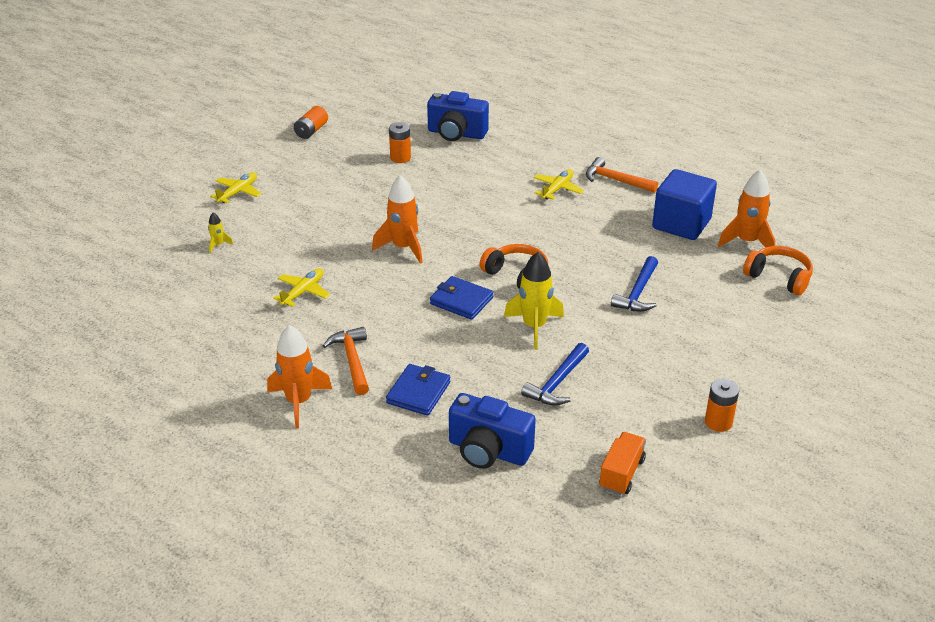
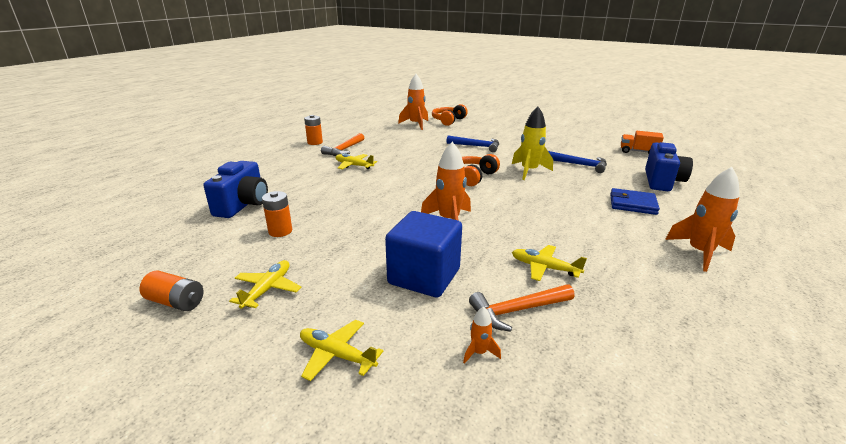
camera: 95 degrees left, 10 degrees down
(218, 245) = (479, 352): yellow rocket -> orange rocket
(315, 162) = (268, 289): none -> yellow plane
(352, 360) = (623, 232): orange hammer -> orange hammer (517, 310)
(461, 301) = (514, 194): blue wallet -> none
(681, 224) = (399, 136): blue cube -> blue cube (424, 276)
(718, 422) = (576, 134): orange battery -> orange battery (315, 142)

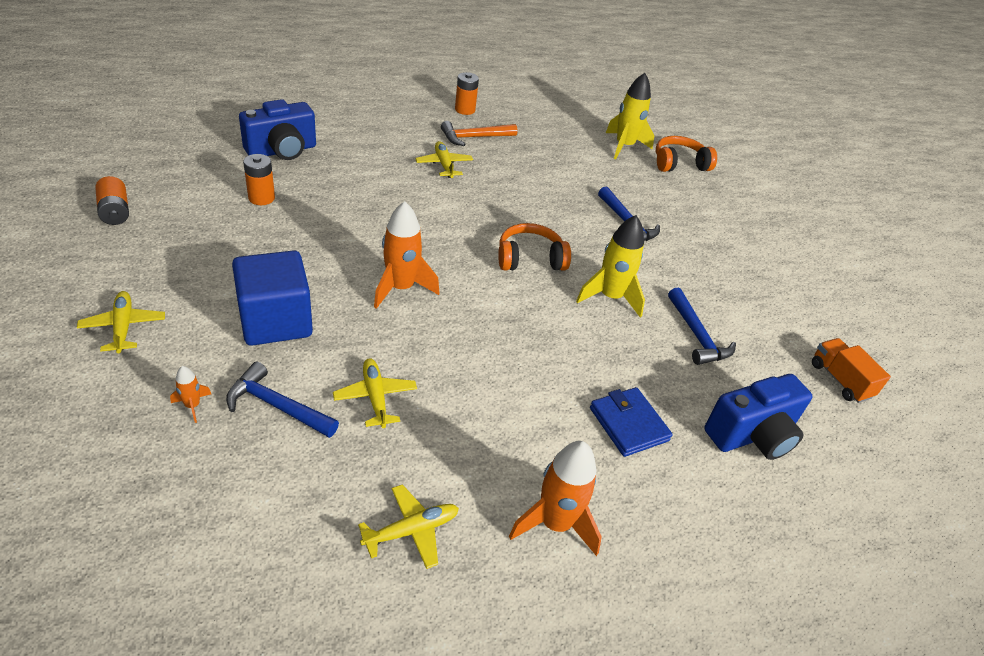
camera: 40 degrees right, 15 degrees up
(268, 289) = (171, 244): yellow plane -> yellow plane (411, 530)
(416, 124) = (624, 146): orange rocket -> yellow rocket
(517, 310) = (277, 406): orange hammer -> blue hammer

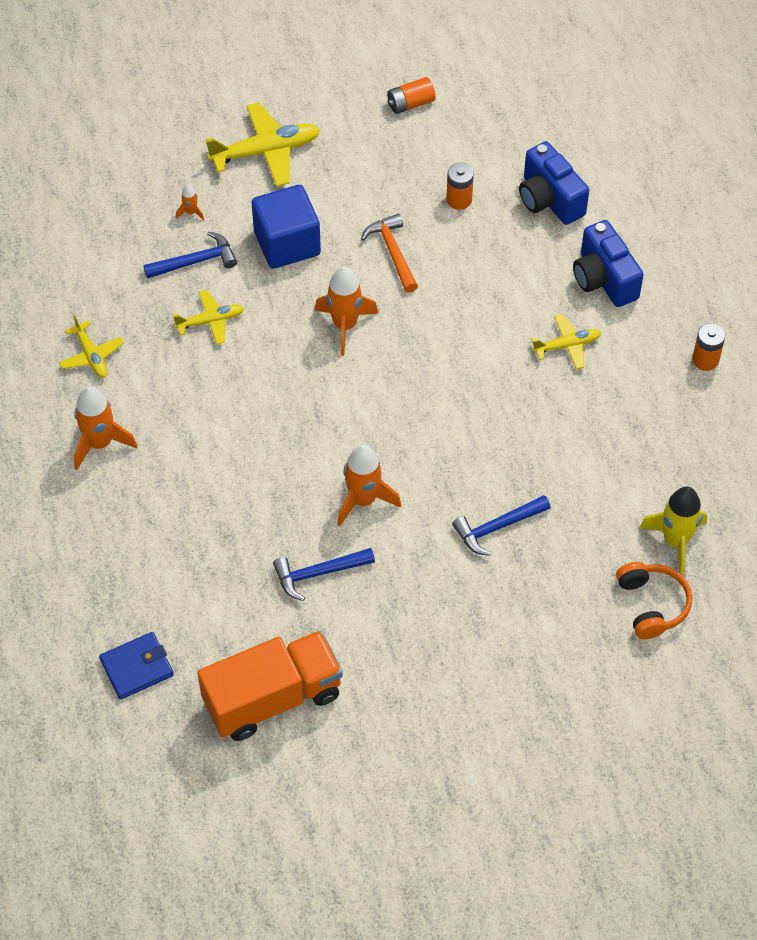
camera: 95 degrees right, 15 degrees up
(123, 327) = (266, 151): yellow plane -> yellow plane, size x1.70
(277, 406) = (195, 261): blue hammer -> blue hammer turned 45 degrees clockwise
(474, 137) = (639, 373): orange hammer -> orange hammer (393, 252)
(530, 259) = (411, 430): orange headphones -> none
(610, 297) = (363, 500): yellow rocket -> orange rocket
(628, 424) = (199, 501): blue wallet -> blue wallet (137, 667)
(752, 435) = (194, 599): blue camera -> blue camera (603, 279)
(840, 380) = (272, 698): orange truck -> orange truck, size x1.99

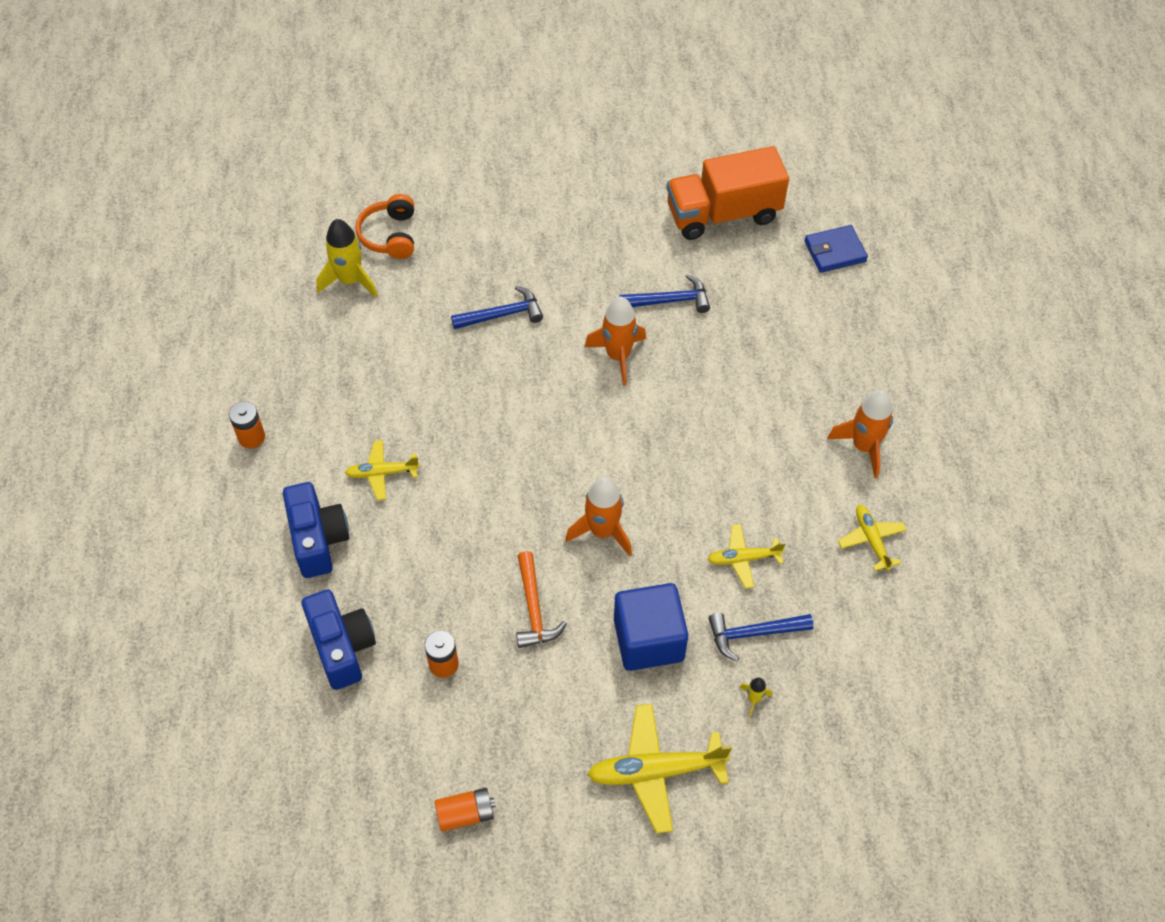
camera: 170 degrees left, 0 degrees up
(191, 212) = (754, 699): orange rocket -> yellow rocket

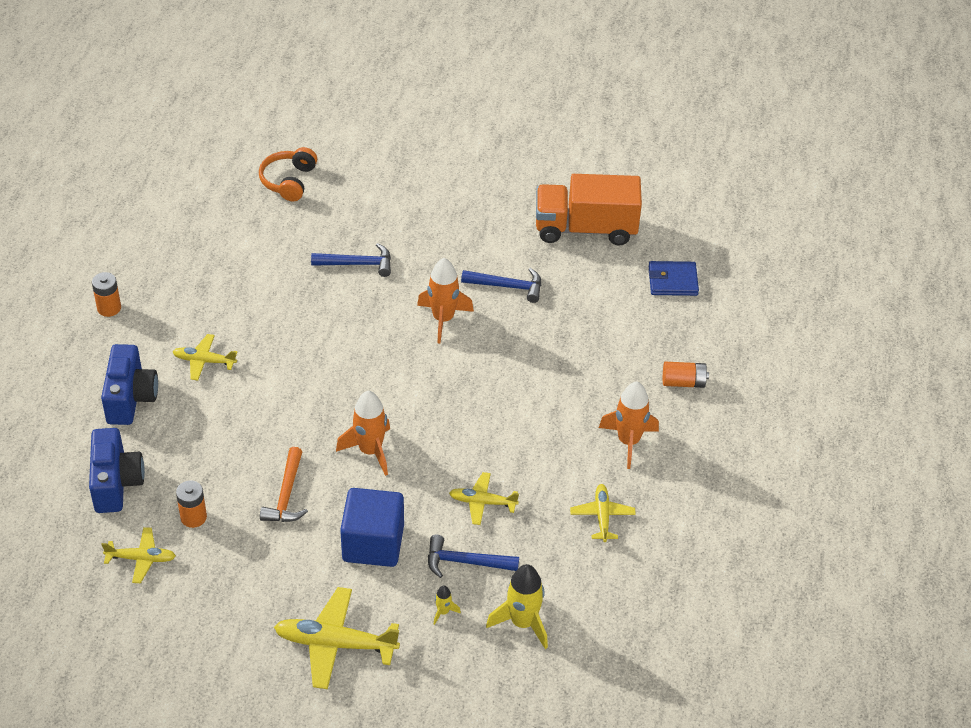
camera: 15 degrees right, 10 degrees down
(350, 280) = (240, 208): yellow rocket -> yellow rocket (523, 623)
(406, 731) = (141, 559): none -> yellow plane
(465, 814) = (163, 633): orange battery -> orange battery (683, 382)

